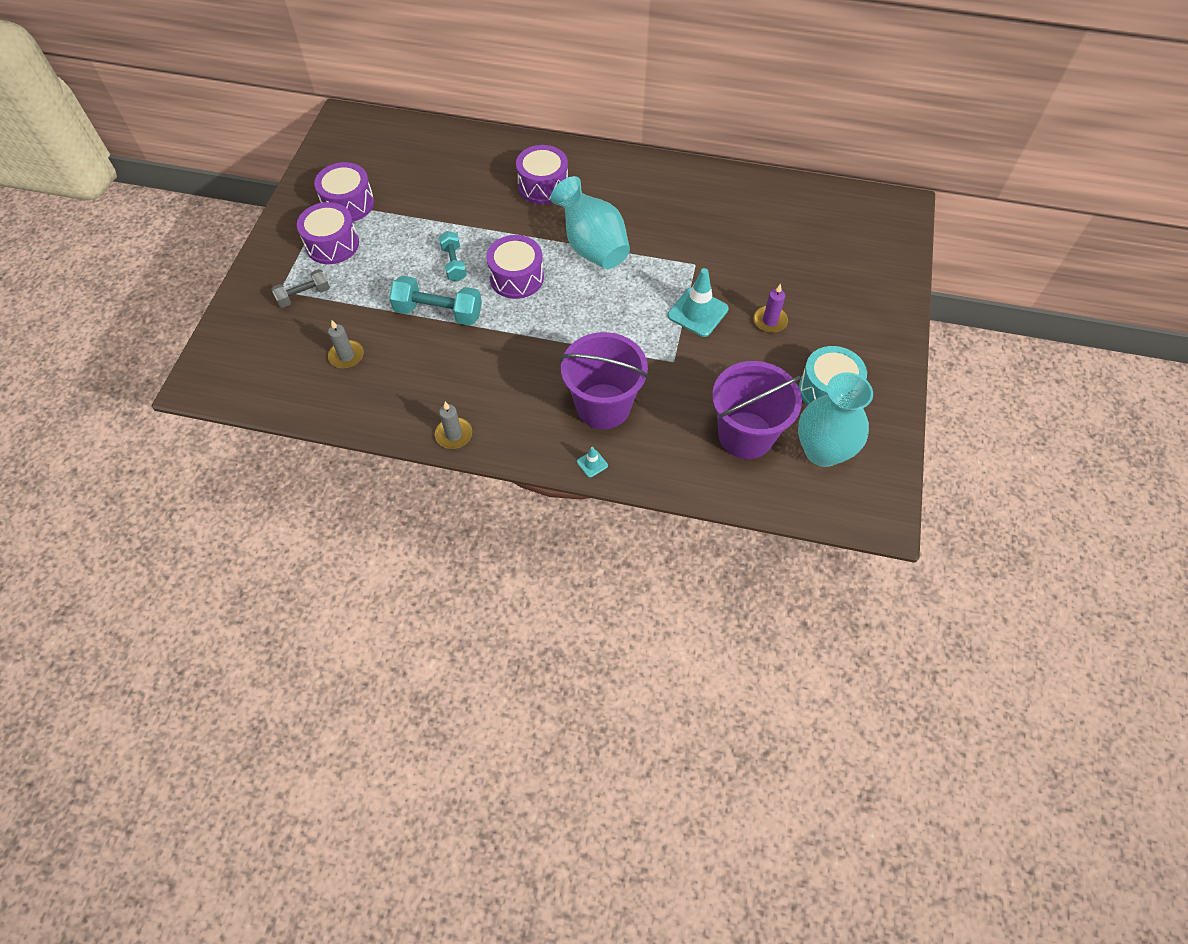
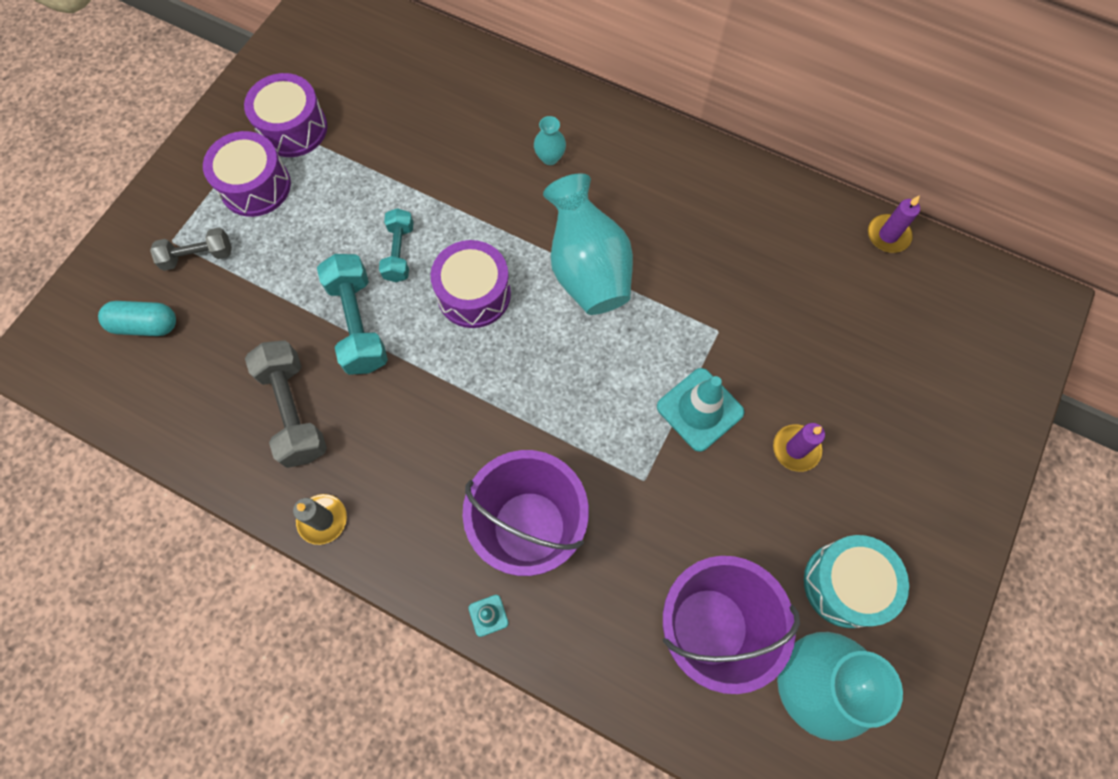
camera: 15 degrees right, 10 degrees up
(279, 346) = (146, 325): none -> turquoise capsule
(346, 356) = (223, 362): grey candle -> none
(409, 374) = (294, 411): none -> grey dumbbell
(438, 312) = (358, 324): turquoise dumbbell -> turquoise dumbbell turned 45 degrees clockwise
(543, 186) = (550, 157): purple drum -> turquoise vase
(790, 186) = (888, 235): none -> purple candle

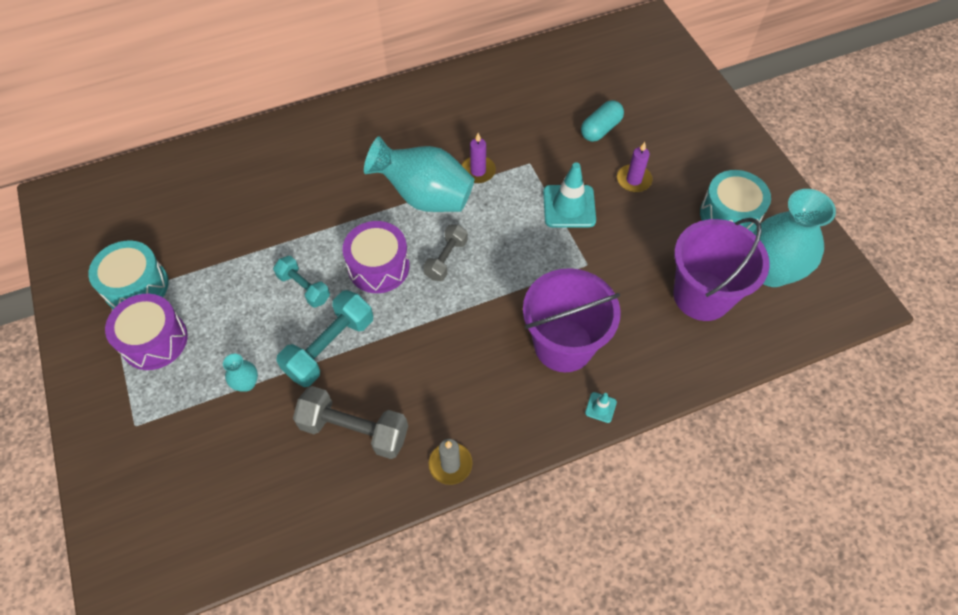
camera: 50 degrees left, 10 degrees down
(146, 325) = (184, 488): turquoise capsule -> turquoise capsule (600, 129)
(198, 256) = (167, 415): grey dumbbell -> grey dumbbell (446, 259)
(293, 128) = (136, 286): purple drum -> turquoise drum
(358, 324) = (330, 347): turquoise dumbbell -> turquoise dumbbell turned 75 degrees counterclockwise
(550, 157) = (328, 162): turquoise vase -> turquoise vase (246, 383)
(888, 235) = (549, 50): purple candle -> purple candle (478, 171)

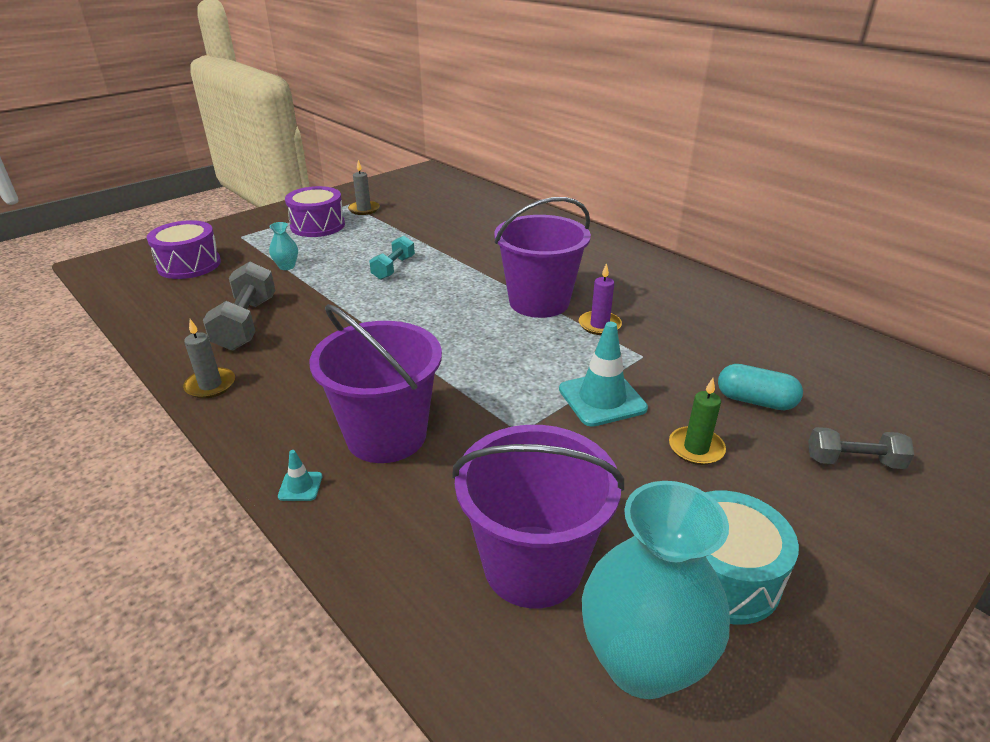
camera: 70 degrees right, 25 degrees down
(136, 286) = (364, 209): turquoise drum -> grey candle
(330, 347) = (334, 293): turquoise dumbbell -> none
(378, 267) = (436, 296): purple drum -> purple drum (189, 265)
(425, 196) = (539, 302): turquoise vase -> purple bucket
(446, 259) = (467, 330): grey dumbbell -> grey dumbbell (853, 461)
(633, 180) = (696, 448): purple candle -> green candle

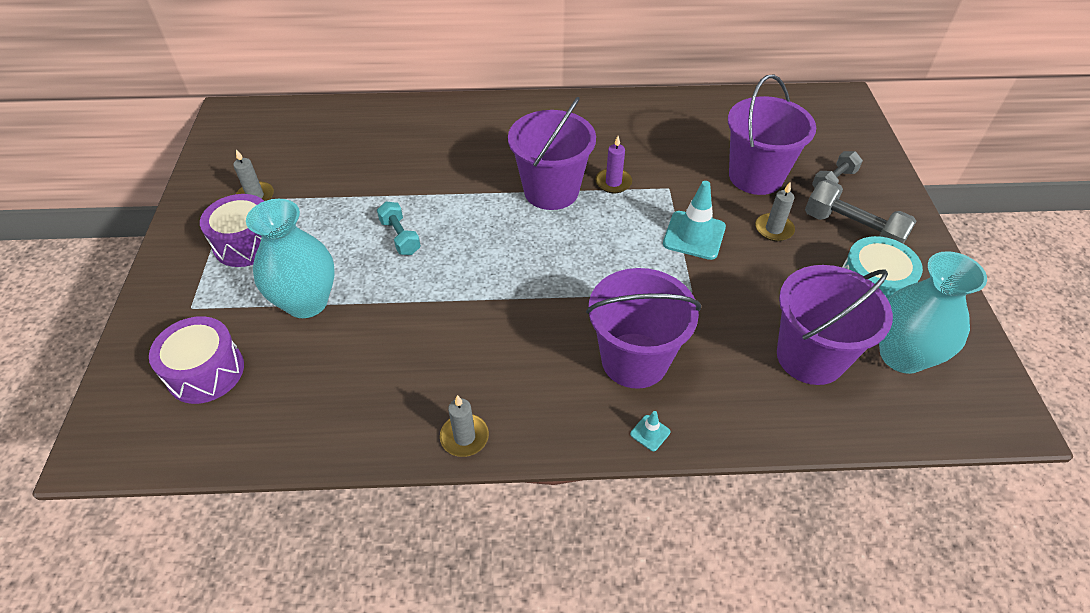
camera: 50 degrees left, 15 degrees up
(246, 323) = (384, 374): grey dumbbell -> grey dumbbell (852, 230)
(287, 266) = (307, 302): turquoise vase -> turquoise vase, size x2.34
(696, 448) = (774, 229): green candle -> grey candle
(755, 401) = (755, 176): turquoise capsule -> purple bucket

